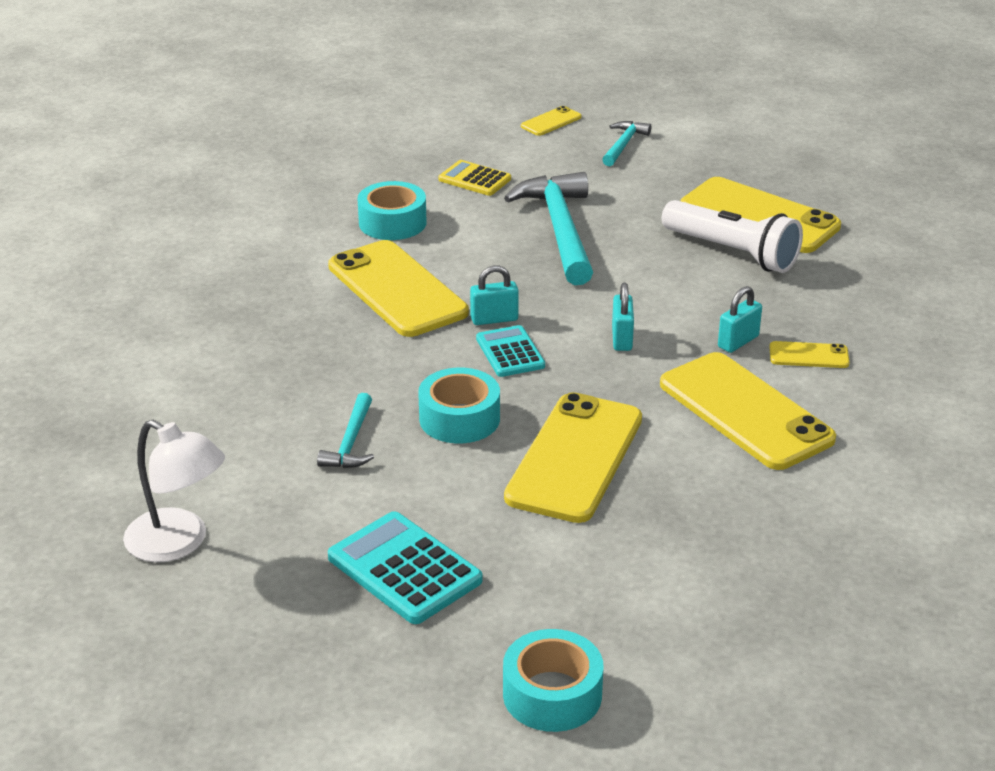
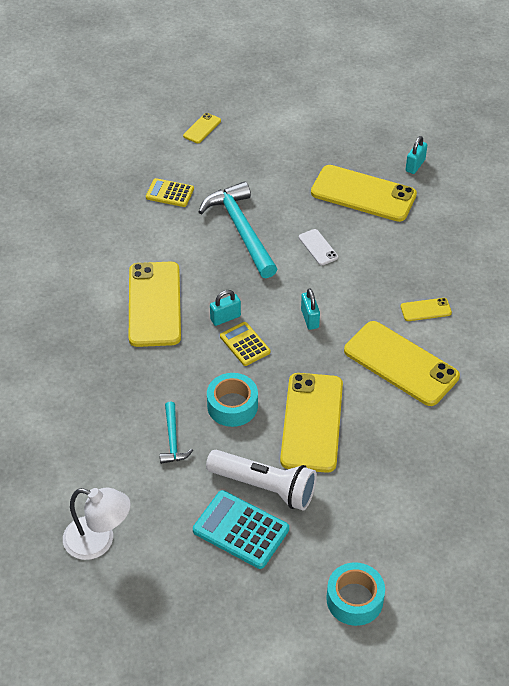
camera: 15 degrees left, 15 degrees up
(392, 223) = (129, 244): turquoise tape -> none
(397, 289) = (154, 304): yellow phone -> yellow phone turned 45 degrees clockwise
(510, 352) = (245, 344): turquoise calculator -> yellow calculator
(624, 145) = (257, 142): turquoise hammer -> none
(667, 263) = (318, 247): none -> white phone
(732, 252) = (355, 230): white flashlight -> white flashlight (264, 487)
(738, 342) = (380, 307): turquoise padlock -> turquoise padlock (415, 165)

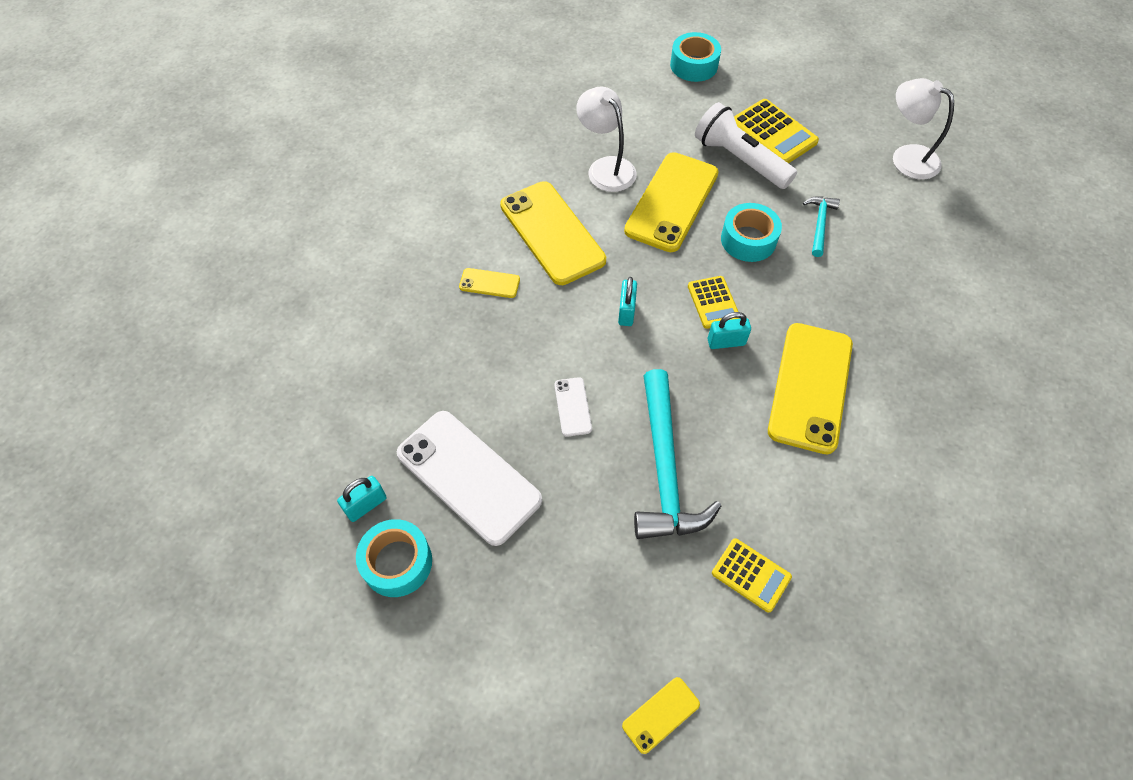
camera: 160 degrees left, 10 degrees up
(241, 530) = (772, 133): turquoise calculator -> yellow calculator
(363, 194) = (468, 476): yellow phone -> white phone
(378, 147) = (397, 562): none -> turquoise tape
(387, 440) = (606, 167): none -> white lamp

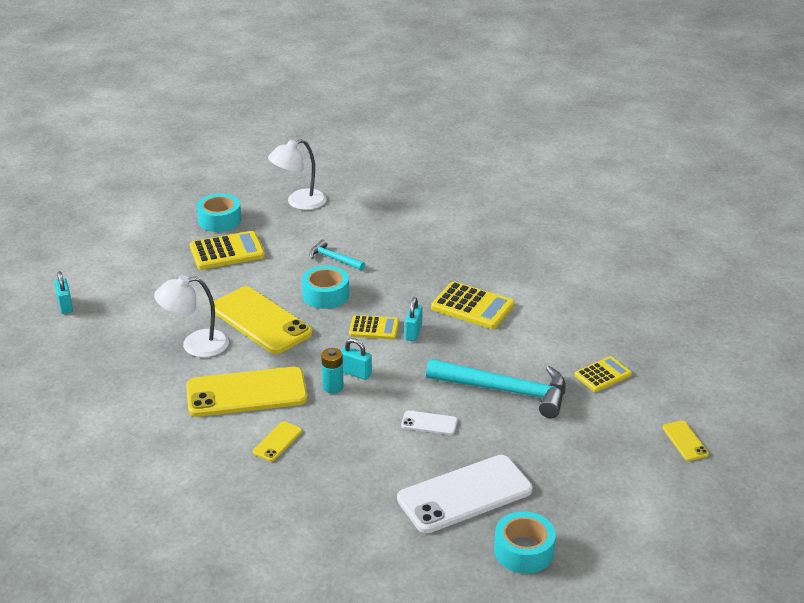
camera: 70 degrees left, 25 degrees down
(366, 505) = (463, 561): turquoise padlock -> turquoise padlock (65, 305)
(594, 300) = (333, 387): none -> turquoise battery
(693, 65) = (116, 267): turquoise tape -> turquoise tape (219, 220)
(740, 160) = (242, 275): white flashlight -> none
(810, 387) = (472, 307): yellow phone -> yellow calculator

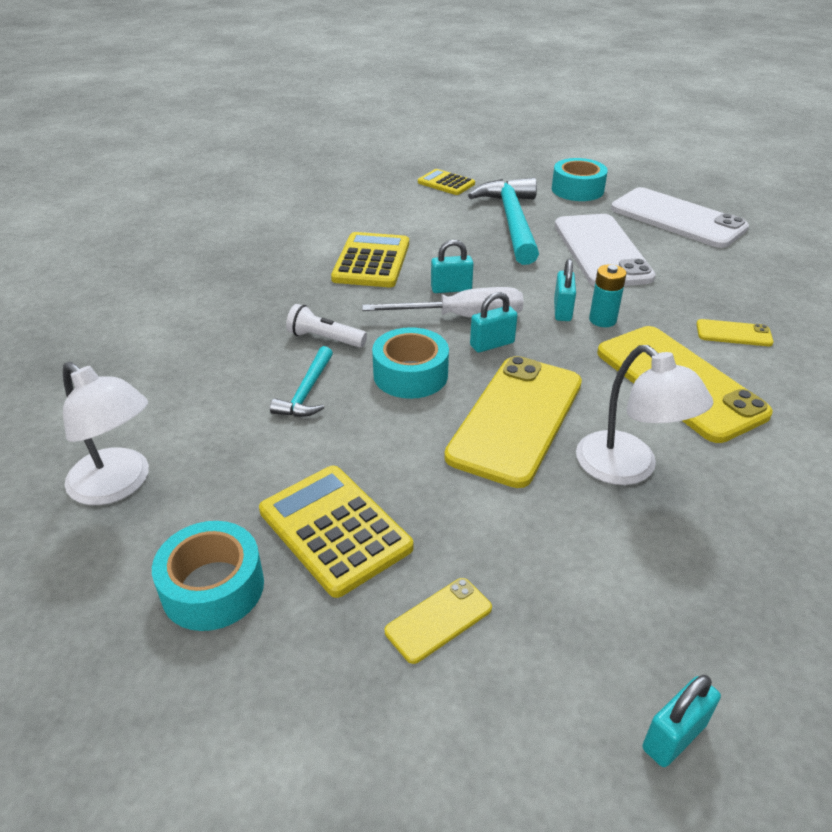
camera: 110 degrees left, 5 degrees up
(336, 332) = (492, 344): none -> turquoise padlock
(374, 328) = (462, 317): yellow calculator -> white screwdriver
(383, 272) = (325, 339): none -> white flashlight
(429, 423) = (601, 251): white phone -> white phone, size x2.24
(524, 551) = (708, 187): turquoise tape -> turquoise tape (577, 190)
(685, 441) = (508, 147): yellow phone -> yellow phone (438, 620)

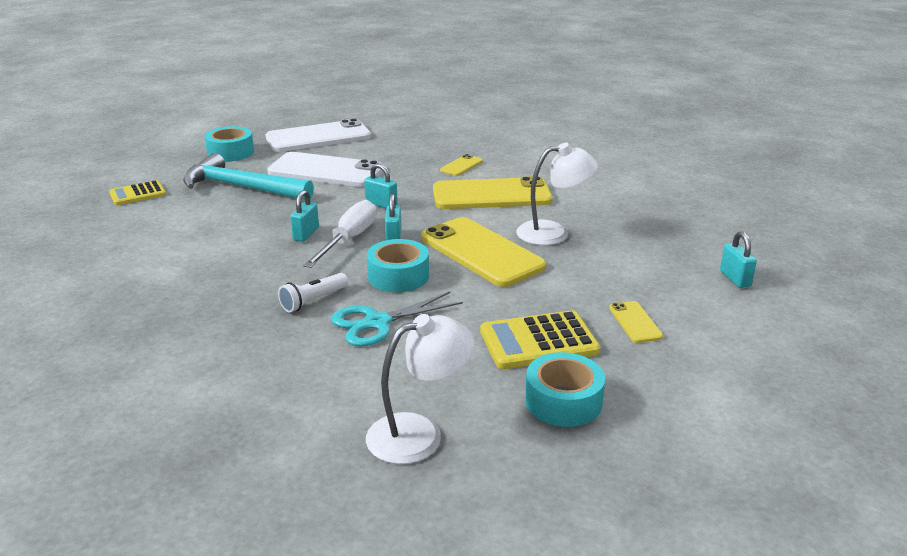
camera: 65 degrees left, 10 degrees down
(306, 392) = (377, 323): turquoise hammer -> turquoise scissors
(372, 261) = (221, 255): yellow calculator -> none
(602, 320) = (406, 196): turquoise battery -> none

